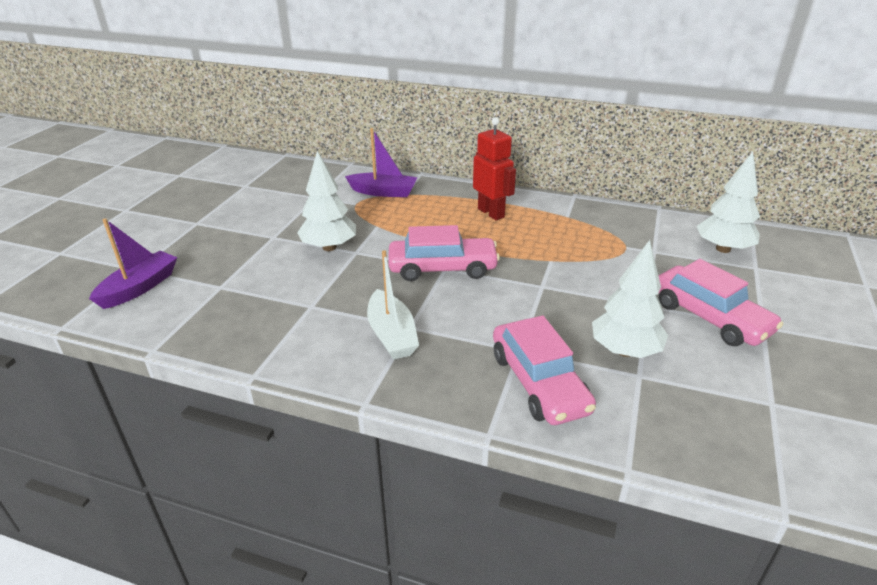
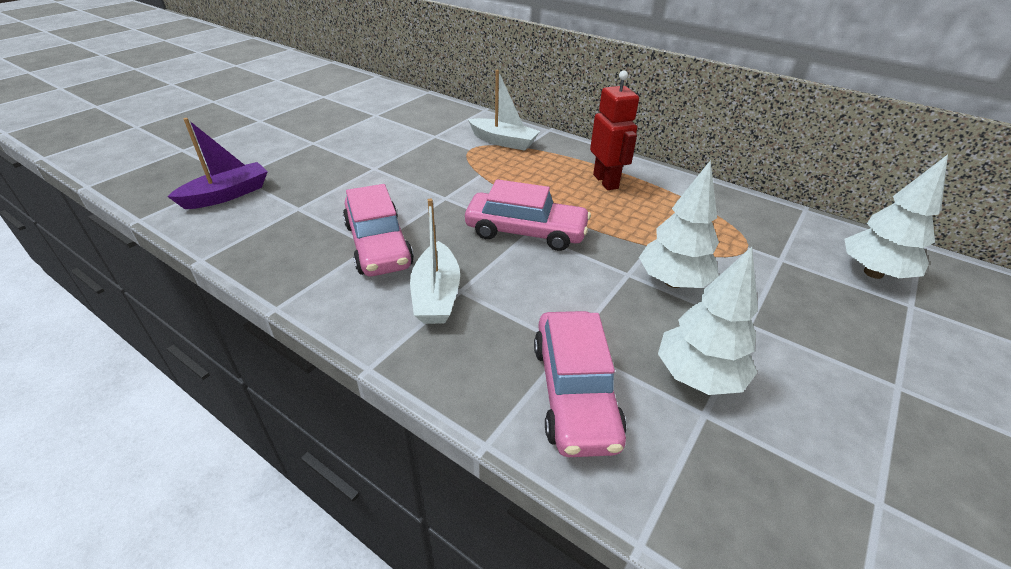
camera: 15 degrees right, 5 degrees up
(329, 247) = (421, 188): white tree -> white tree (673, 282)
(383, 192) = (503, 141): purple boat -> white boat
(709, 317) = (826, 357): pink car -> pink car (378, 245)

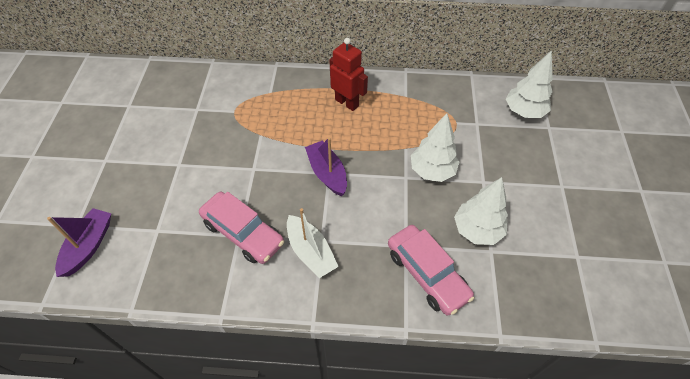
camera: 30 degrees left, 15 degrees up
(503, 141) = (252, 93): white boat -> none
(526, 232) = (327, 173): pink car -> purple boat

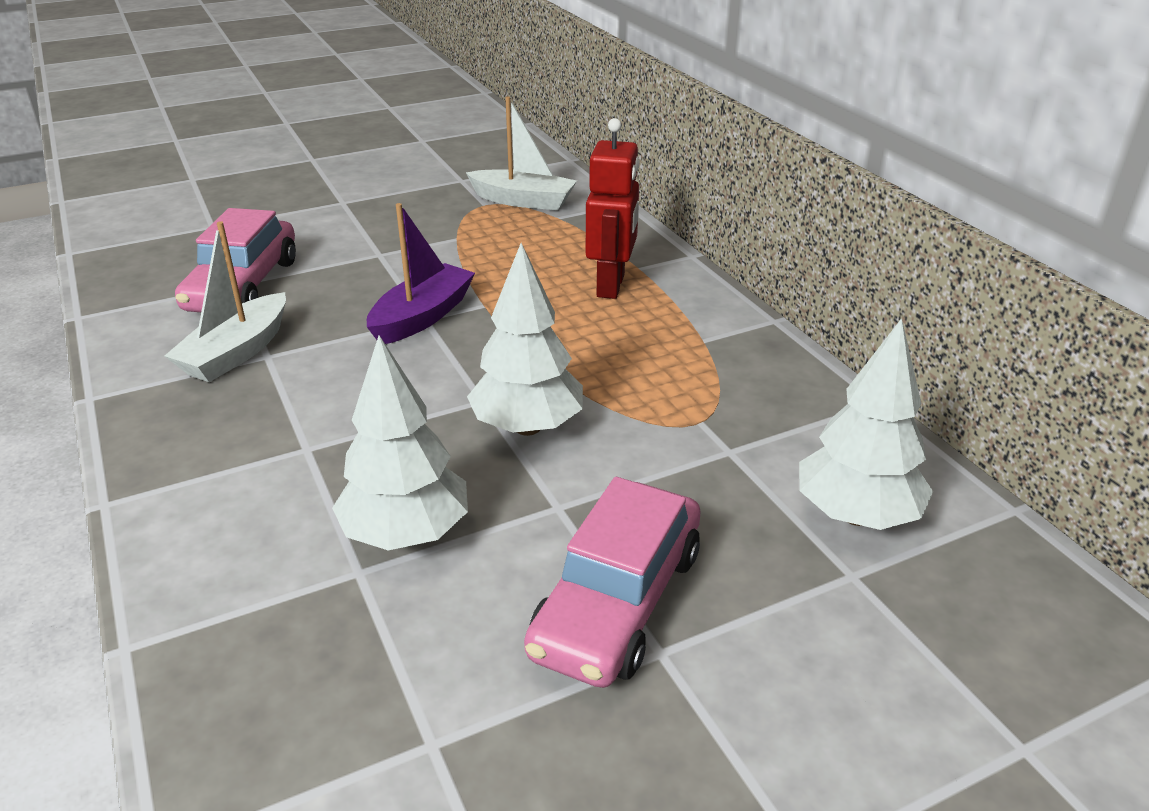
camera: 60 degrees right, 20 degrees down
(88, 246) = (162, 196): purple boat -> none
(243, 96) = (523, 201): none -> white boat
(427, 274) = (248, 494): pink car -> pink car (617, 601)

